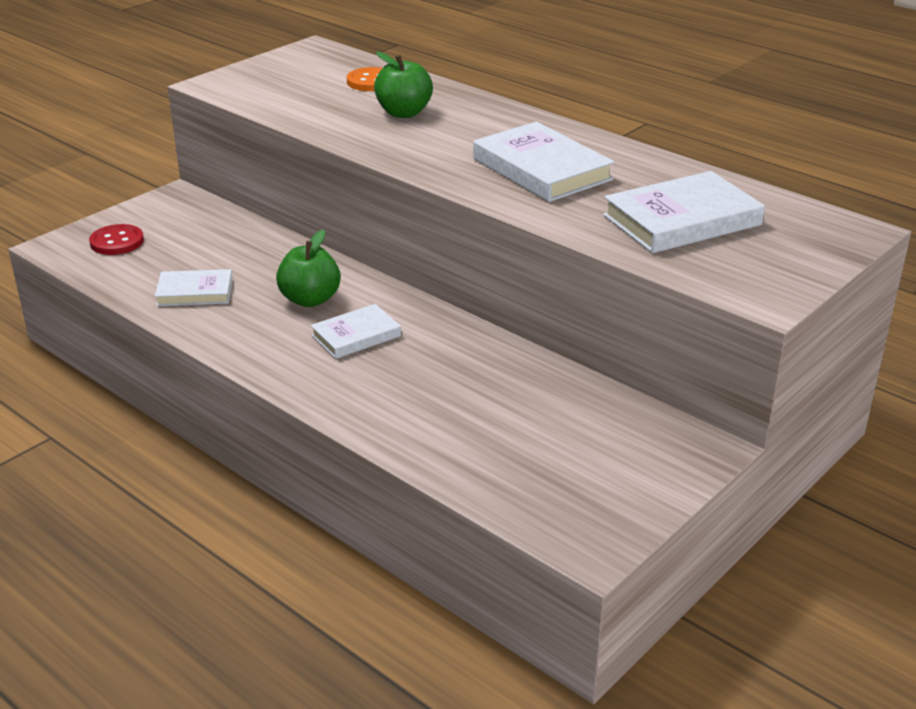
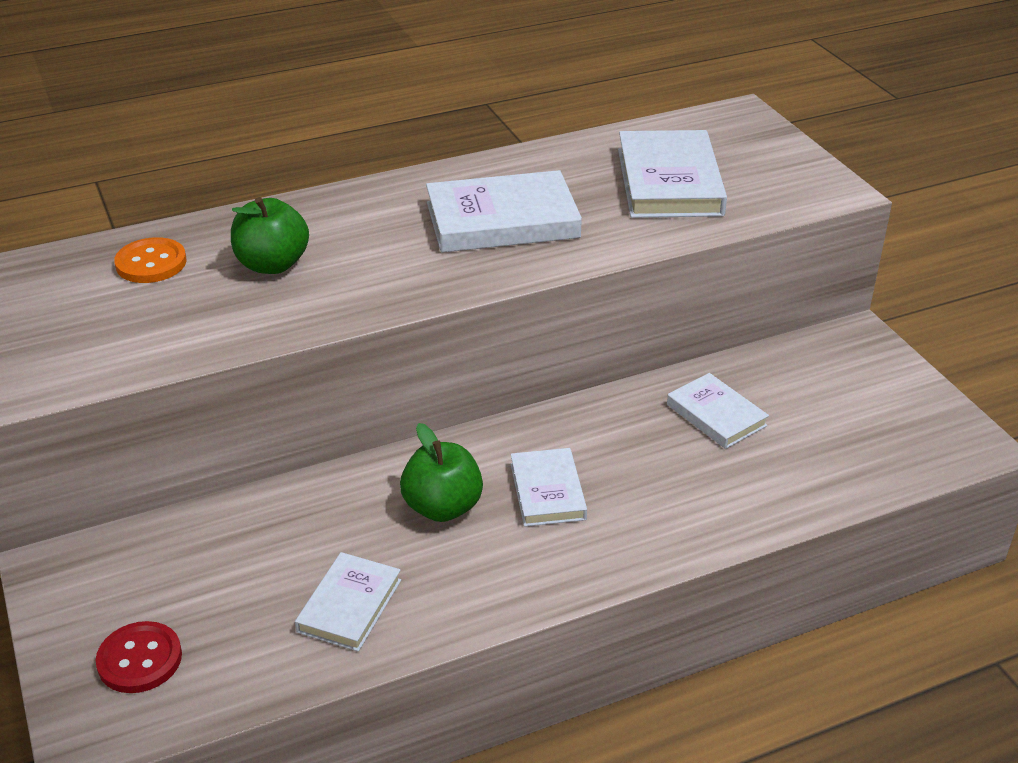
camera: 65 degrees left, 5 degrees up
(511, 391) = (716, 415): none -> white book

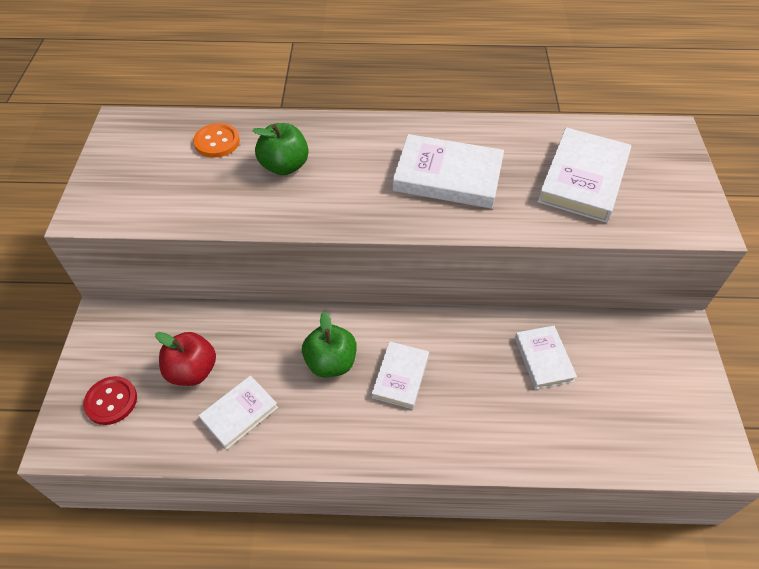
camera: 25 degrees right, 15 degrees up
(244, 582) = (192, 371): none -> red apple

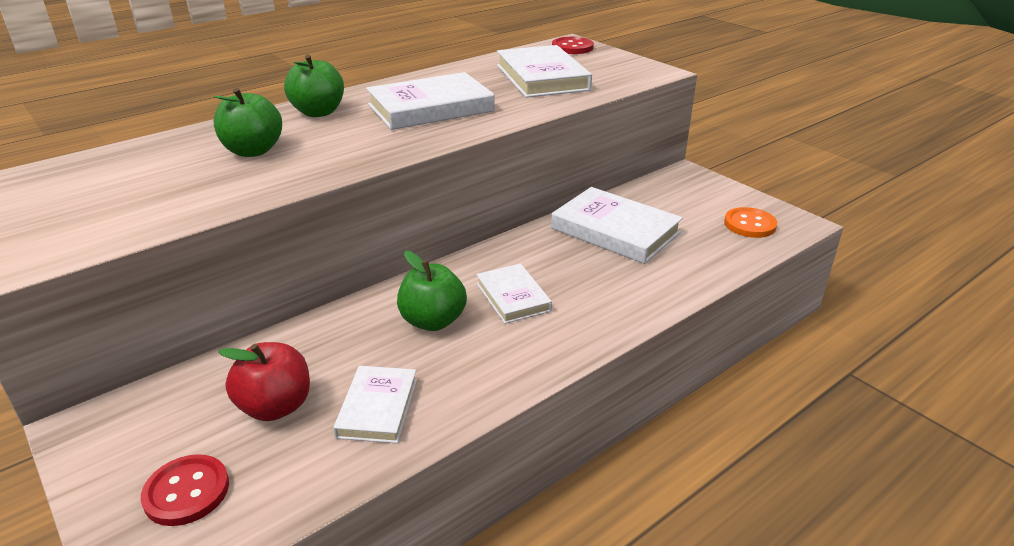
camera: 40 degrees left, 20 degrees down
(217, 142) = (144, 161): orange button -> orange button (750, 224)
(364, 138) = (318, 112): none -> green apple
(543, 359) = (615, 231): white book -> white book, size x1.67
(664, 142) = (572, 47): none -> red button

